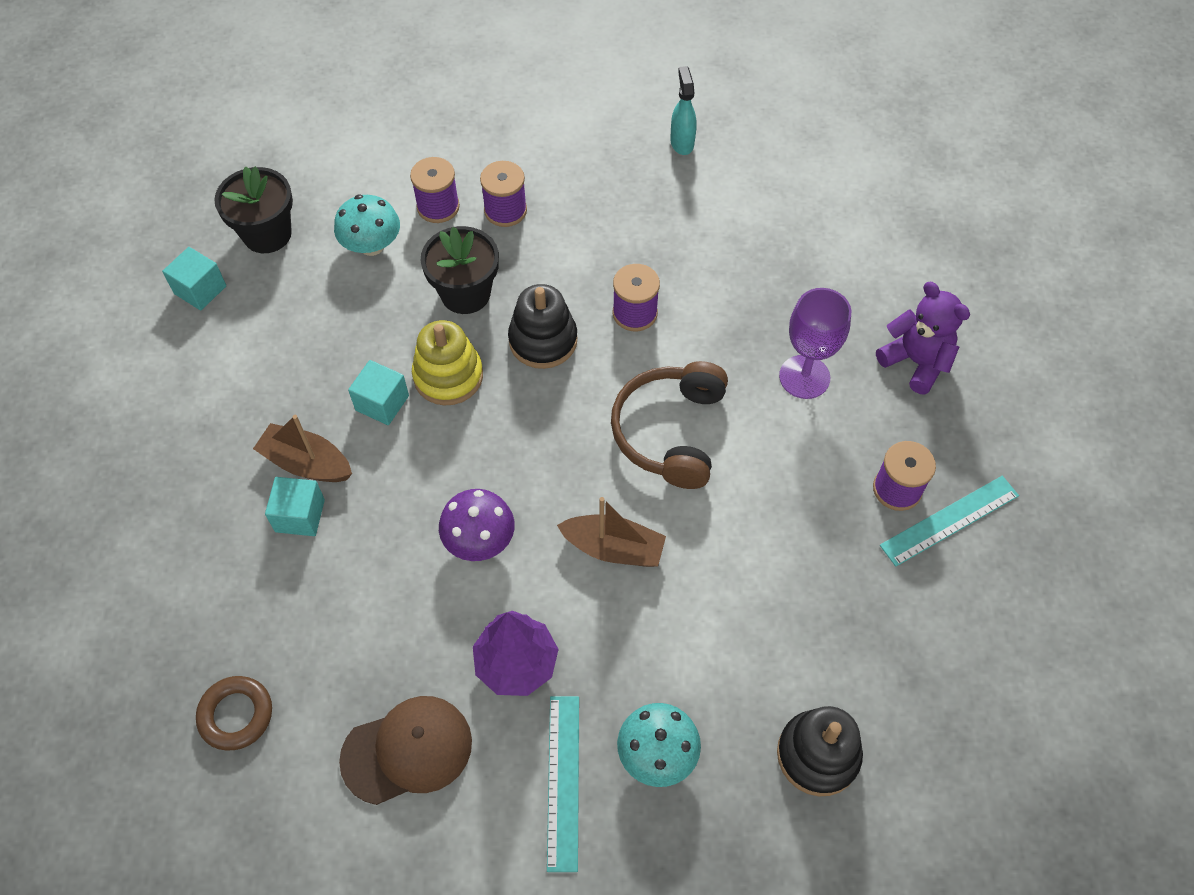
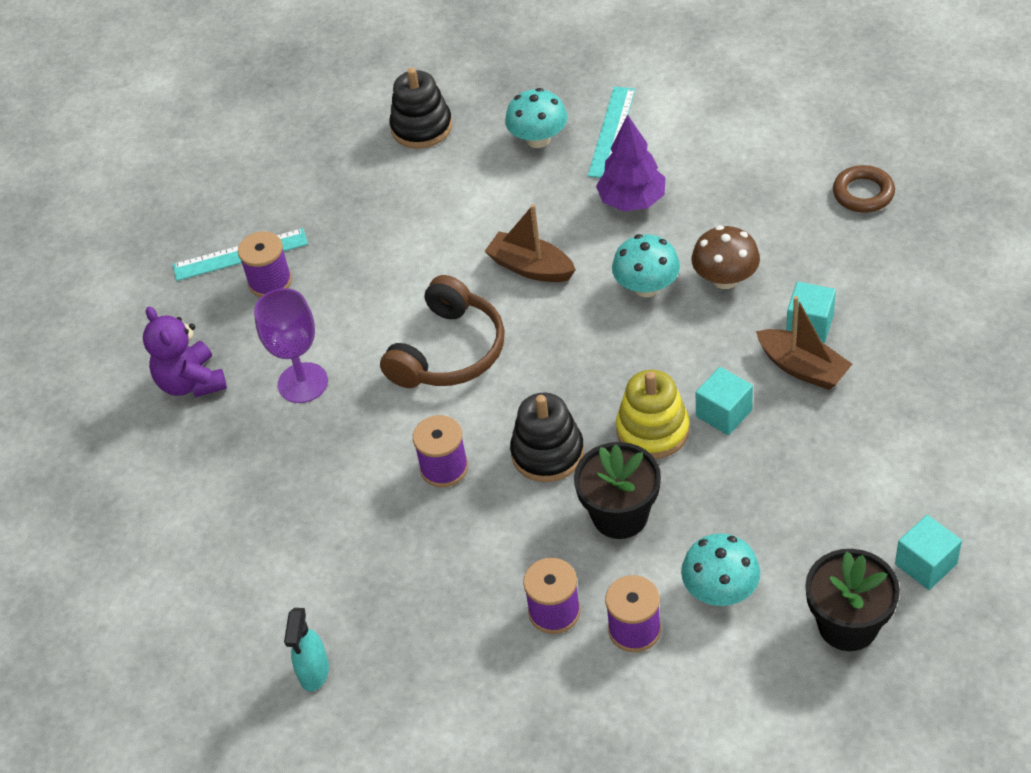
camera: 160 degrees left, 10 degrees down
(394, 563) = (725, 279): none -> brown mushroom
(407, 750) = (727, 159): brown cap -> none
(479, 540) = (646, 287): purple mushroom -> turquoise mushroom

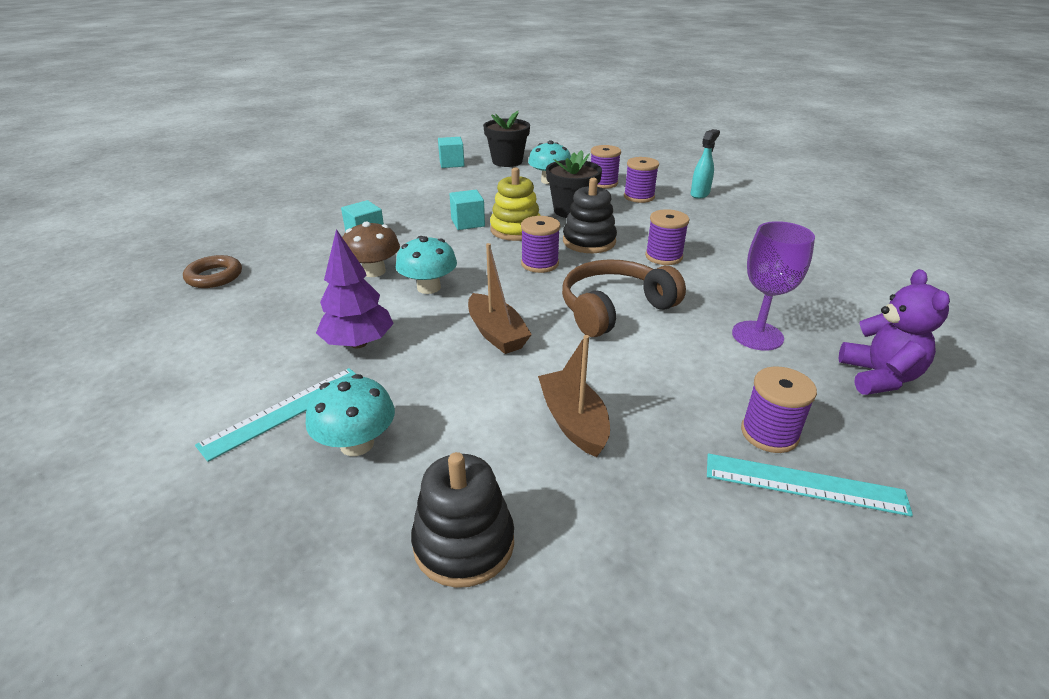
camera: 155 degrees left, 15 degrees down
(314, 673) = (792, 215): turquoise spray bottle -> turquoise spray bottle (700, 194)
(571, 380) = (539, 264): none -> purple spool
(802, 368) = (399, 223): brown boat -> brown boat (573, 421)

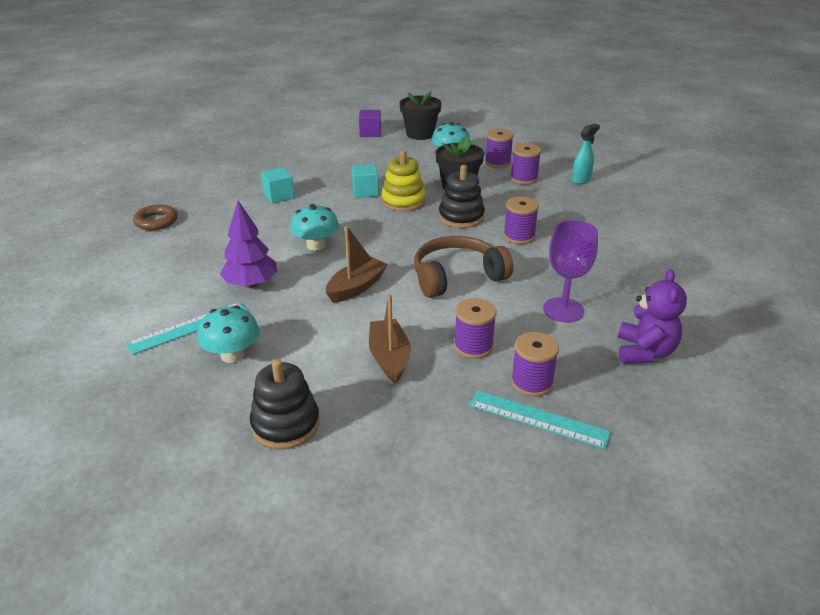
camera: 10 degrees right, 0 degrees up
(374, 271) = (277, 228): brown mushroom -> none
(451, 163) = (370, 133): turquoise cube -> purple cube
(496, 334) = (356, 287): brown boat -> brown boat turned 120 degrees counterclockwise
(539, 264) = (412, 233): purple spool -> purple spool (473, 346)

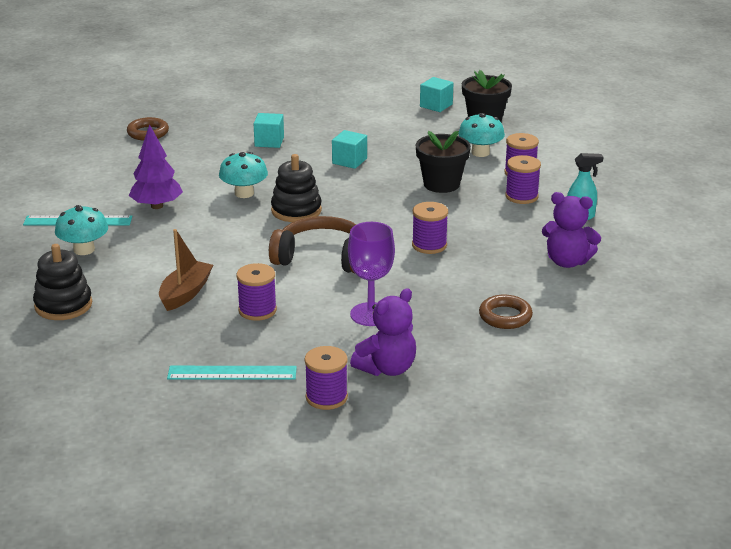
camera: 35 degrees right, 5 degrees down
(356, 287) = (230, 236): brown boat -> none
(370, 133) = (436, 105): purple cube -> turquoise cube
(403, 201) = (370, 180): yellow stacking toy -> none
(461, 217) = (402, 211): black stacking toy -> black stacking toy (296, 210)
(531, 382) = (263, 350): purple spool -> purple spool (326, 397)
(538, 418) = (232, 373): turquoise ruler -> turquoise ruler turned 60 degrees counterclockwise
(623, 214) = (567, 262): none -> purple teddy bear
(651, 271) = (505, 316): none -> brown ring

